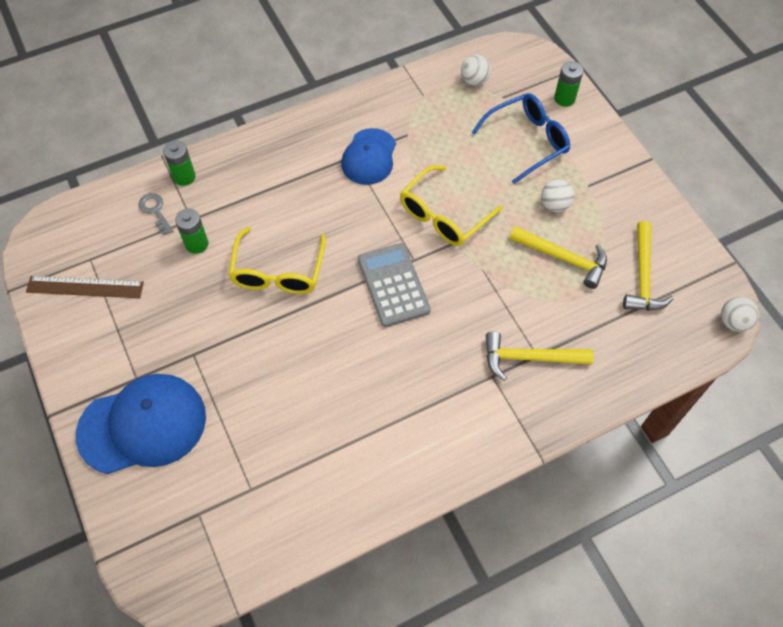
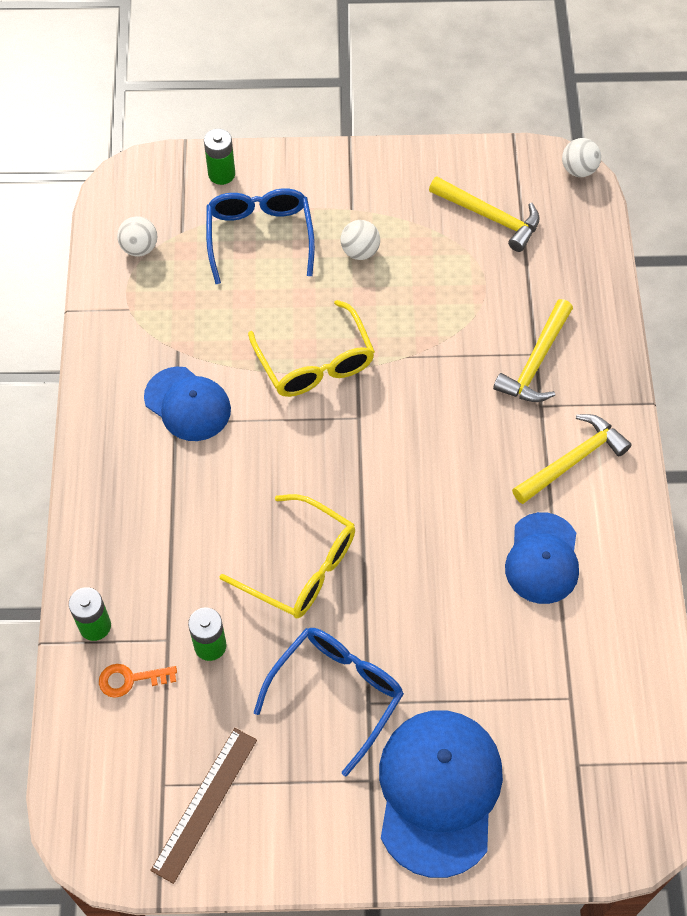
camera: 65 degrees left, 0 degrees up
(155, 211) = (130, 679): grey key -> orange key
(193, 332) = (337, 693): none -> blue glasses
(358, 426) = (542, 558): none -> blue cap
(393, 285) = (382, 452): grey calculator -> none
(563, 258) = (432, 276): yellow hammer -> yellow hammer (573, 460)

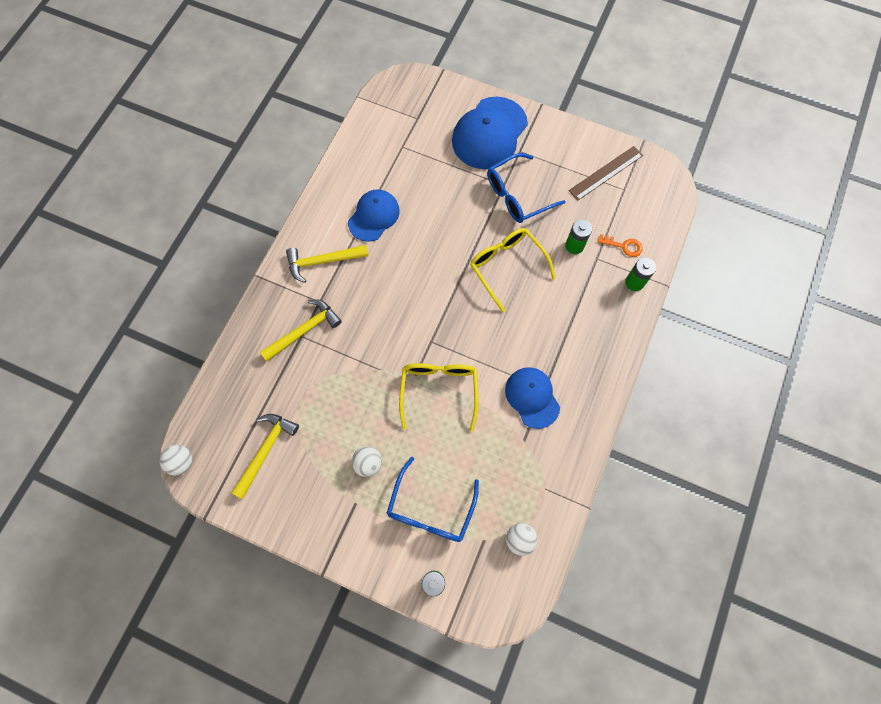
camera: 155 degrees left, 10 degrees up
(490, 217) = (266, 450): yellow hammer -> yellow hammer turned 60 degrees clockwise

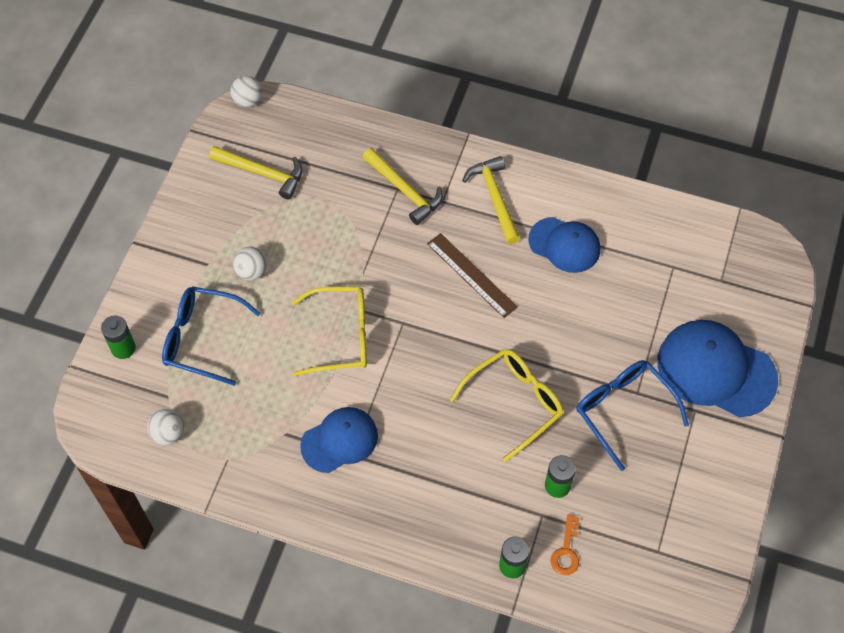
camera: 85 degrees right, 10 degrees down
(606, 173) = (680, 526): brown ruler -> brown ruler (471, 275)

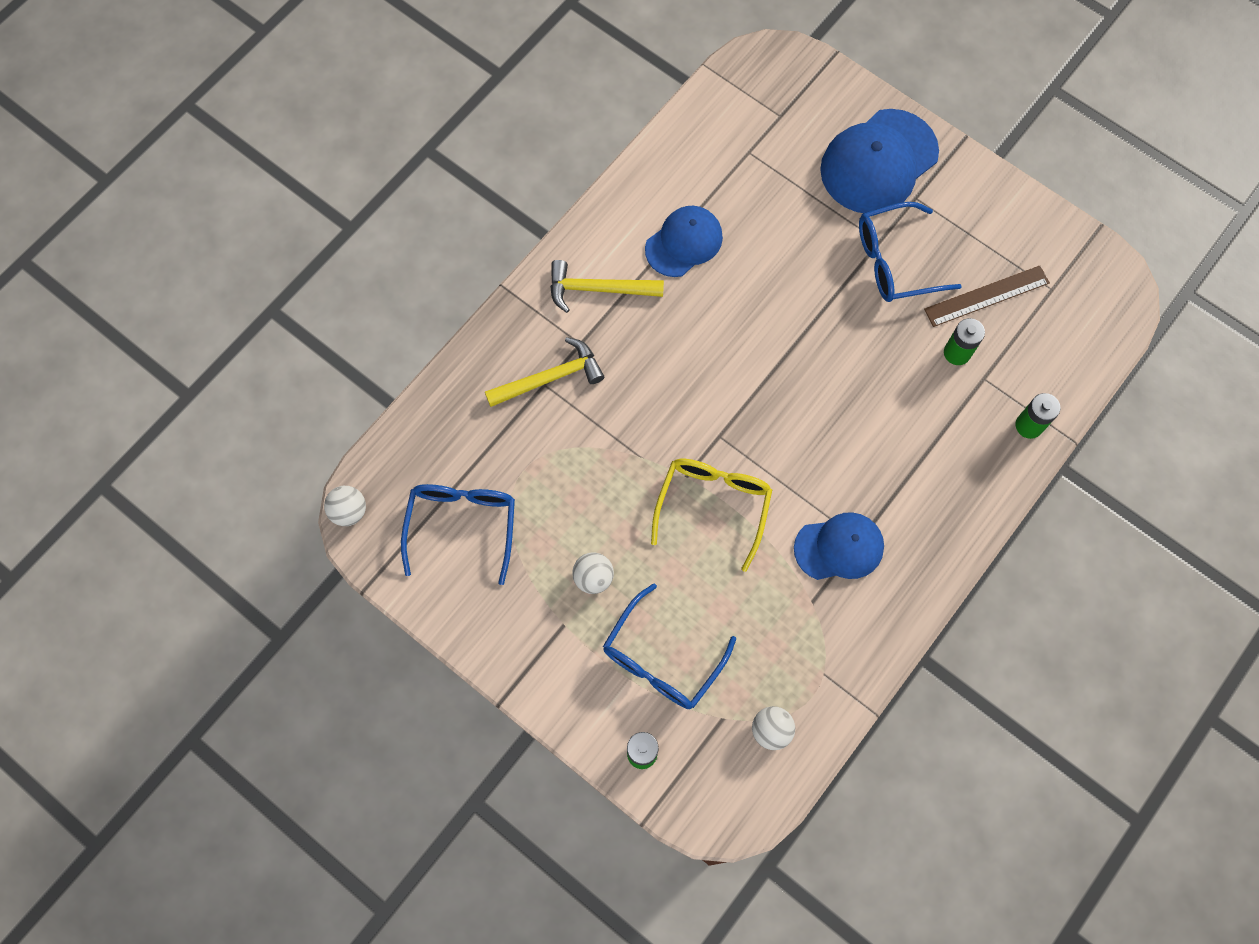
camera: 70 degrees left, 10 degrees up
(263, 173) = (462, 525): yellow hammer -> blue glasses
(339, 440) = (839, 547): blue cap -> blue cap turned 90 degrees clockwise
(471, 275) = (686, 347): brown ruler -> brown ruler (987, 296)
(515, 402) = (852, 359): yellow glasses -> none
(566, 551) = (1028, 370): orange key -> none

